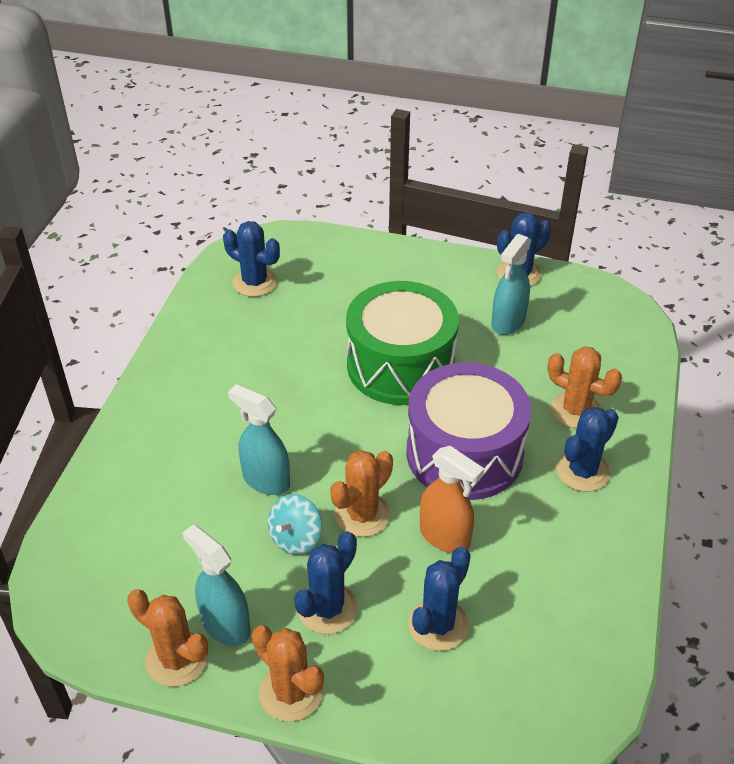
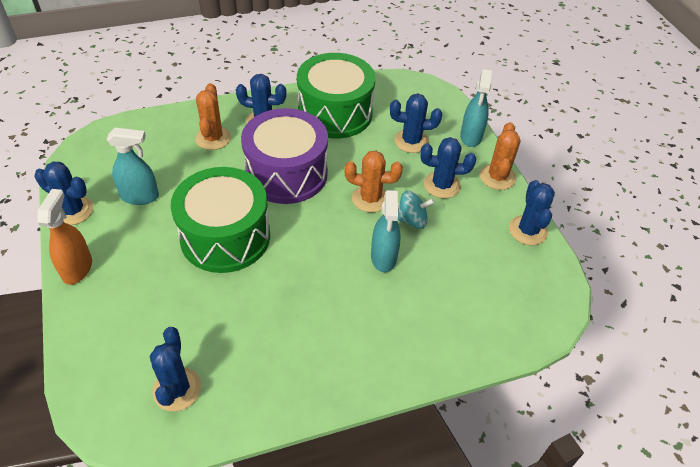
camera: 125 degrees left, 5 degrees up
(176, 659) = (528, 230): orange cactus -> blue cactus
(225, 625) = (491, 221): turquoise spray bottle -> turquoise spray bottle (471, 137)
(445, 537) = (356, 158): orange spray bottle -> orange spray bottle (77, 268)
(558, 561) = (335, 113): none -> green drum

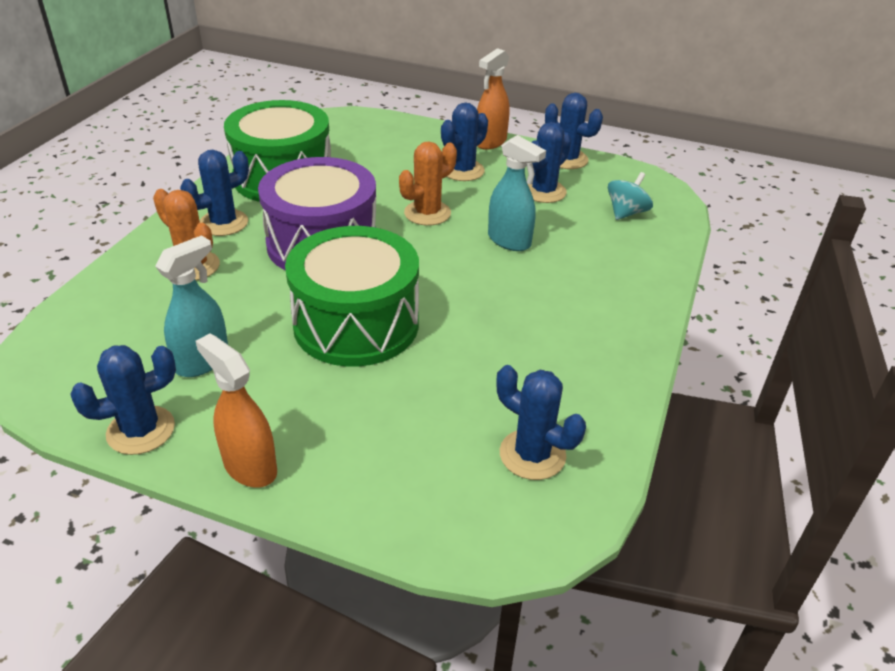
camera: 50 degrees left, 10 degrees down
(411, 141) = (386, 158): blue cactus -> blue cactus (544, 191)
(412, 220) = (484, 205): turquoise spinning top -> turquoise spinning top (626, 213)
(471, 137) = (426, 130): turquoise spray bottle -> none
(497, 177) = (490, 142): orange cactus -> orange spray bottle

